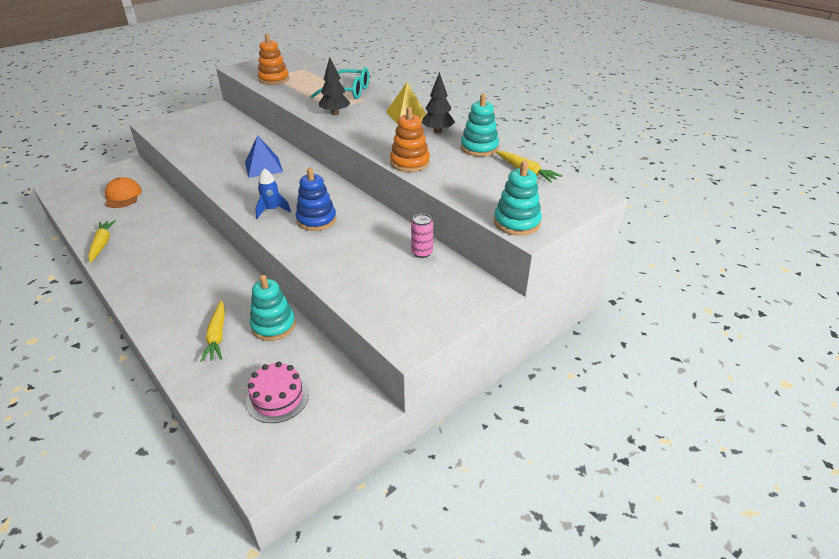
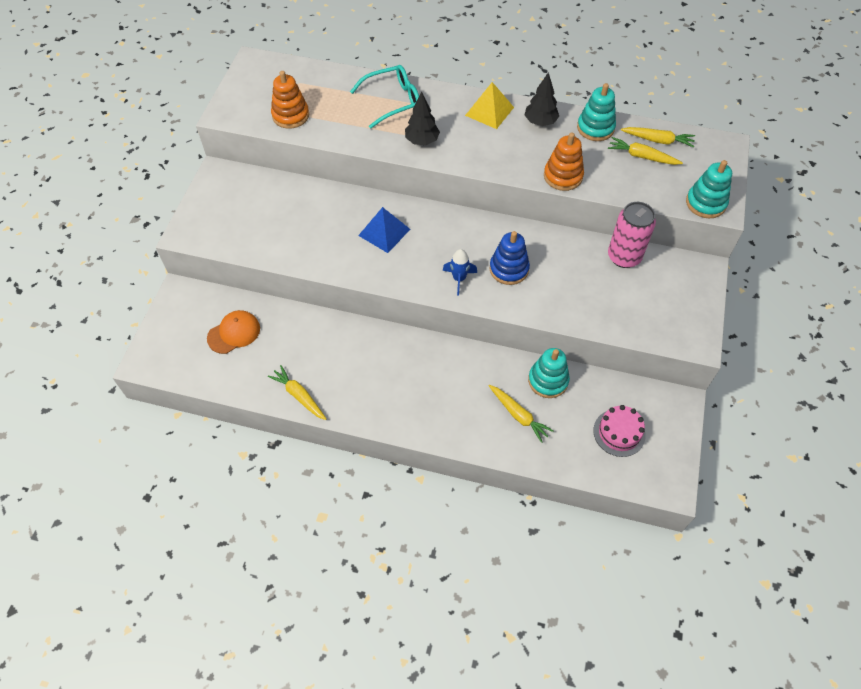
camera: 35 degrees left, 20 degrees up
(123, 196) = (234, 333): orange cap -> orange cap turned 105 degrees clockwise
(422, 253) = (624, 257): pink can -> pink can, size x1.79
(496, 175) = (642, 156): none -> yellow carrot

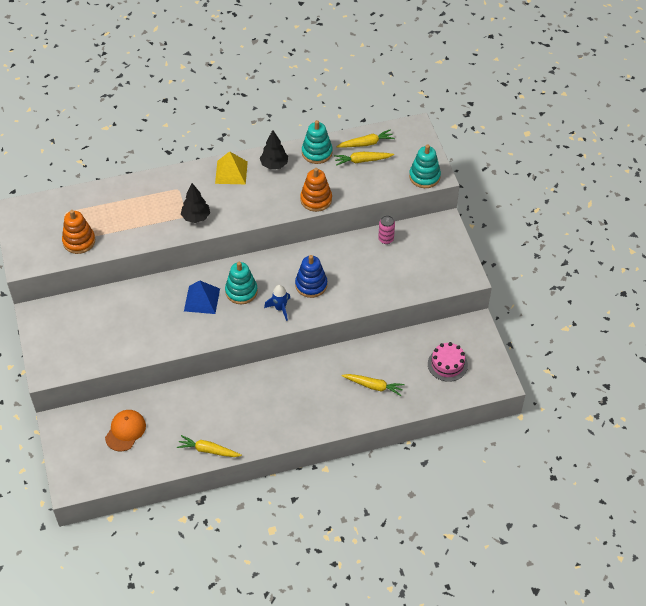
camera: 30 degrees left, 5 degrees down
(393, 101) = (152, 195): turquoise glasses -> none
(548, 380) = (379, 353): turquoise stacking toy -> turquoise stacking toy (241, 291)
(624, 257) = (386, 239): pink can -> pink can, size x0.56

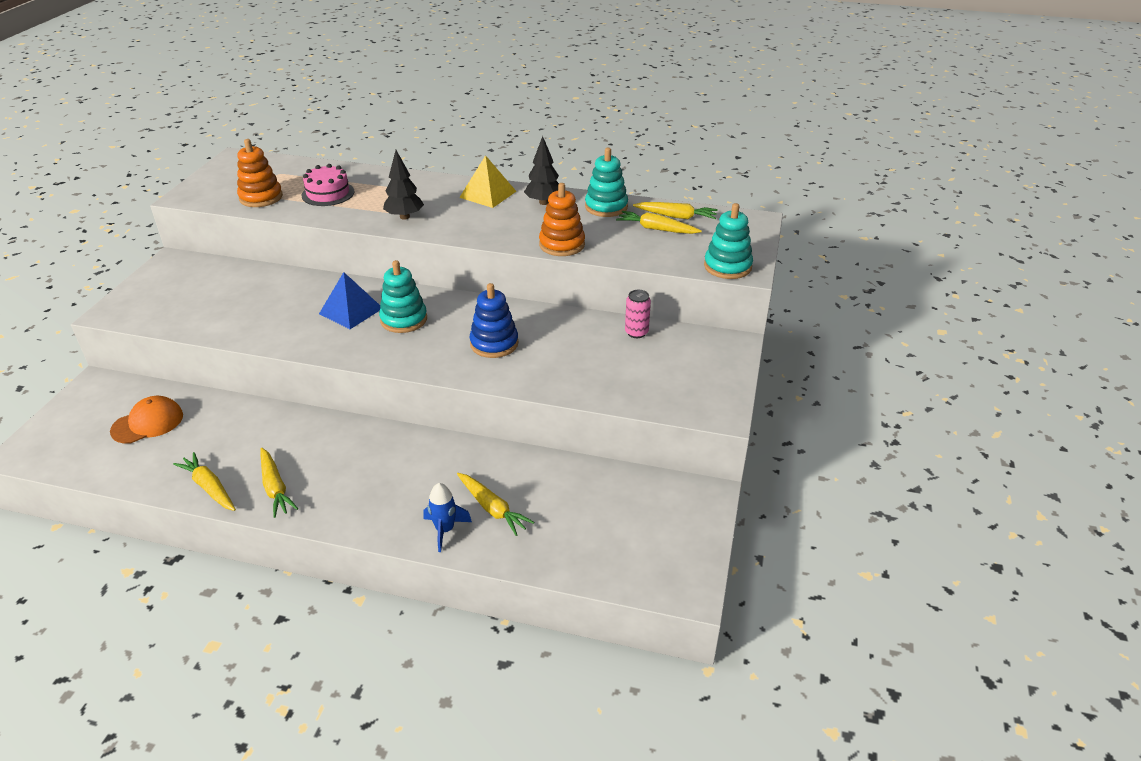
camera: 30 degrees right, 15 degrees down
(246, 432) = (275, 488): none -> yellow carrot
(280, 308) = (431, 352): blue rocket -> blue rocket (445, 530)
(447, 364) = (623, 527): pink cake -> pink cake (328, 193)

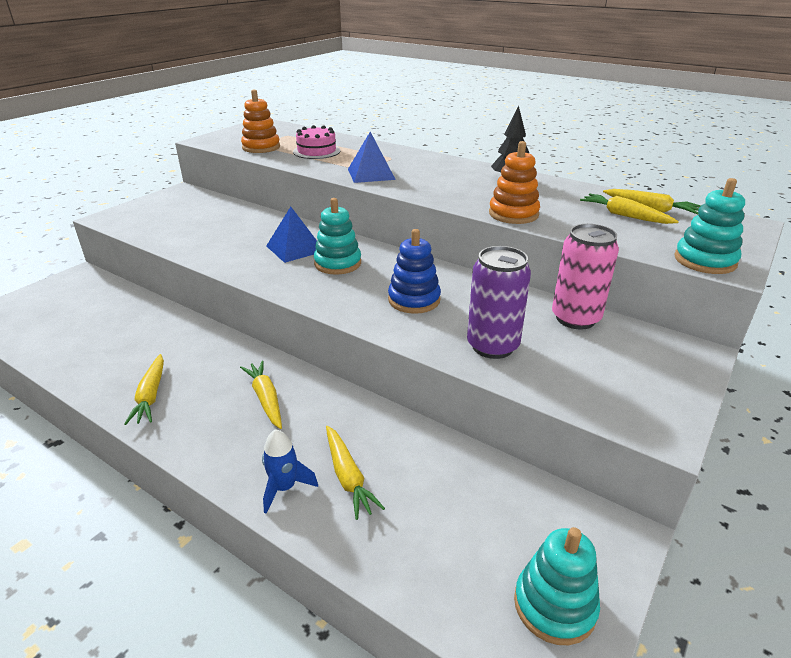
camera: 20 degrees right, 5 degrees down
(148, 423) = (92, 313): orange cap -> none
(209, 487) = (96, 380): yellow carrot -> yellow carrot (266, 399)
(404, 217) = (371, 174): black tree -> blue pyramid
(488, 194) = (458, 168): yellow pyramid -> none
(578, 373) = (492, 346): none -> purple can
(606, 207) = (573, 191): turquoise stacking toy -> turquoise stacking toy (554, 605)
(636, 332) = (575, 318): pink can -> pink can, size x1.79

